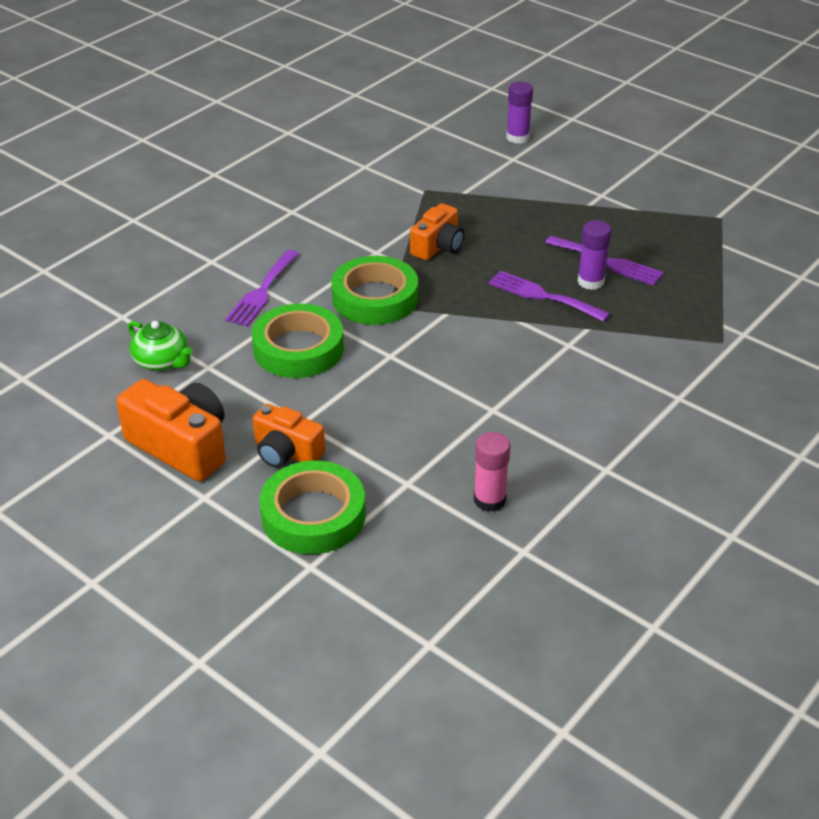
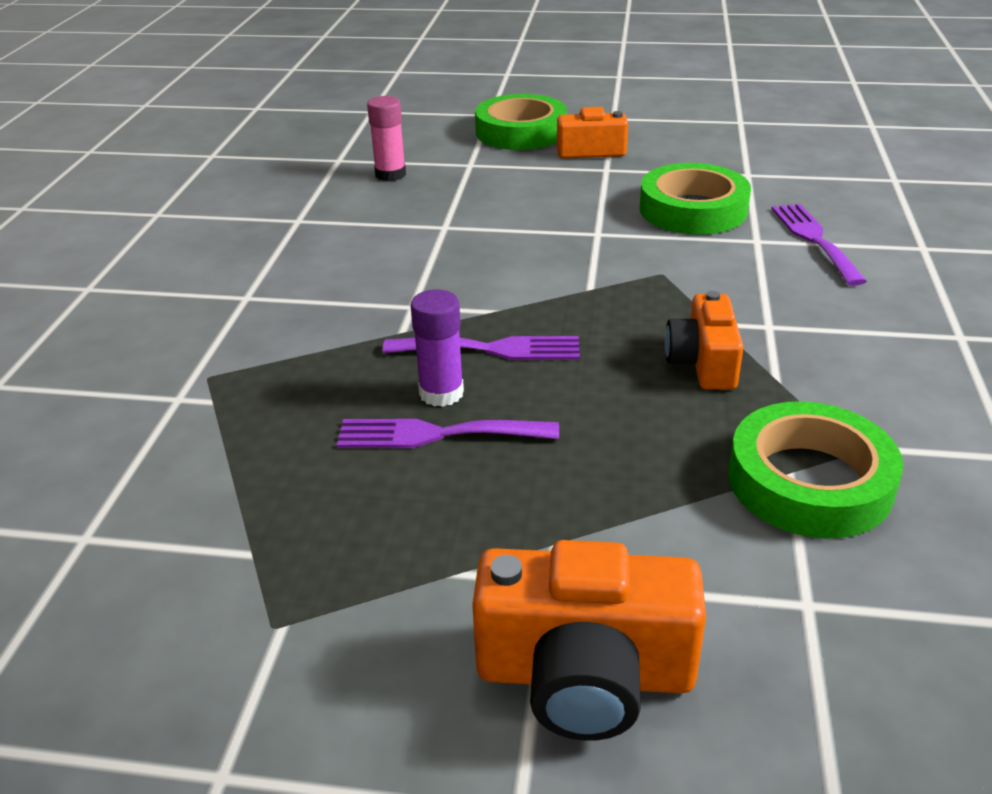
camera: 150 degrees right, 5 degrees down
(162, 361) = (791, 165): green teapot -> none
(181, 446) = (675, 131): orange camera -> orange camera (585, 675)
(375, 298) = (689, 275): green tape -> green tape (809, 481)
(517, 137) = (874, 683): purple glue stick -> none

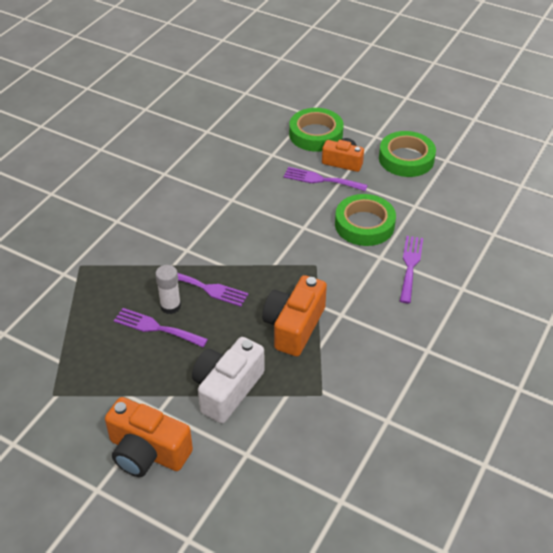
camera: 20 degrees right, 10 degrees up
(390, 174) = (227, 151): pink glue stick -> none
(441, 393) = (170, 306): purple glue stick -> white glue stick
(574, 175) = (321, 180): none -> purple fork
(664, 496) = (227, 389): none -> white camera
(703, 363) = (294, 326): orange camera -> orange camera, size x1.54
(809, 481) = (291, 402): green tape -> green tape (406, 159)

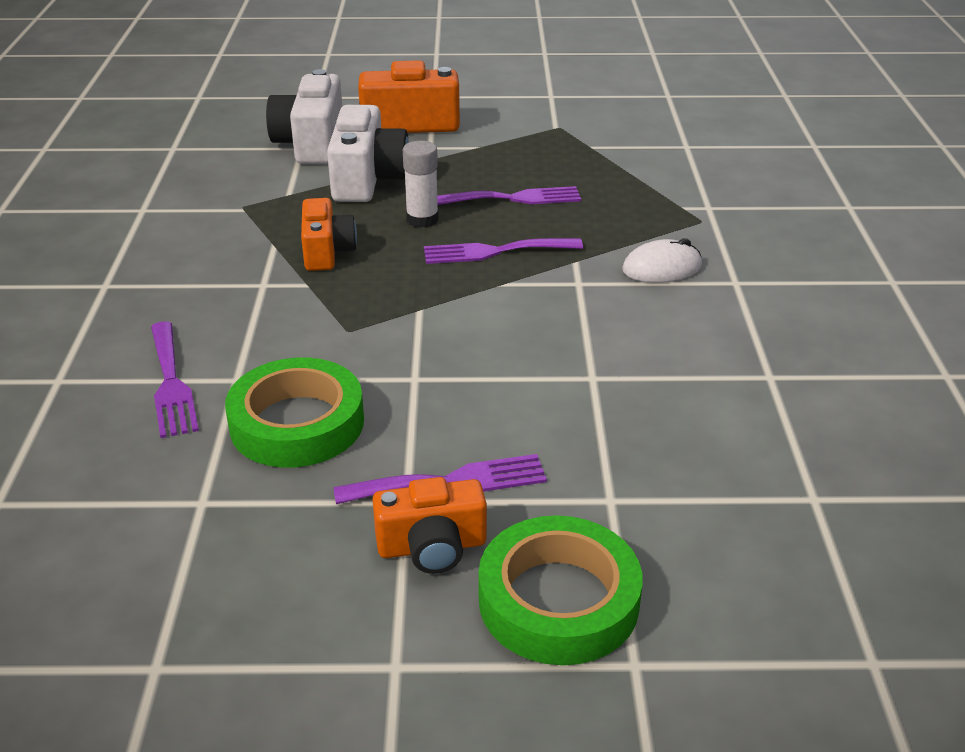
camera: 150 degrees right, 10 degrees down
(138, 242) = (662, 268): none -> white mouse
(170, 306) = (522, 220): white glue stick -> white glue stick (422, 219)
(236, 456) = (311, 144): none -> white camera
(294, 326) = (327, 252): orange camera -> orange camera, size x0.65
(406, 159) = (272, 624): green tape -> none

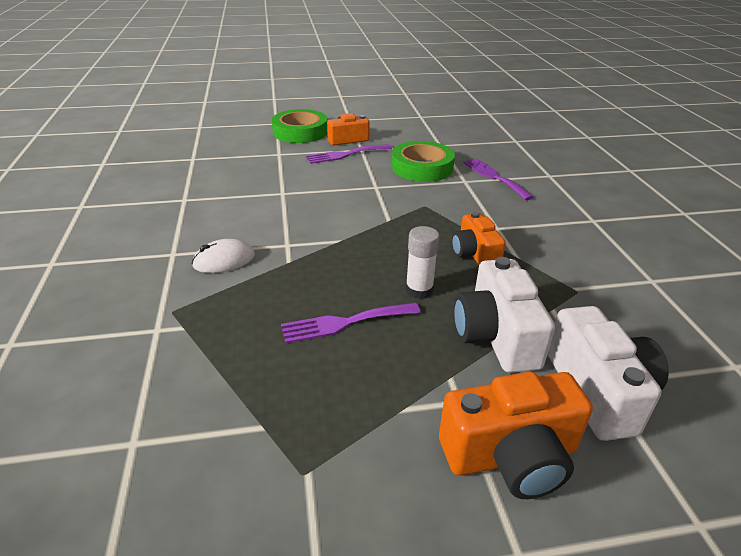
camera: 170 degrees right, 0 degrees up
(495, 251) = (351, 264): purple fork -> none

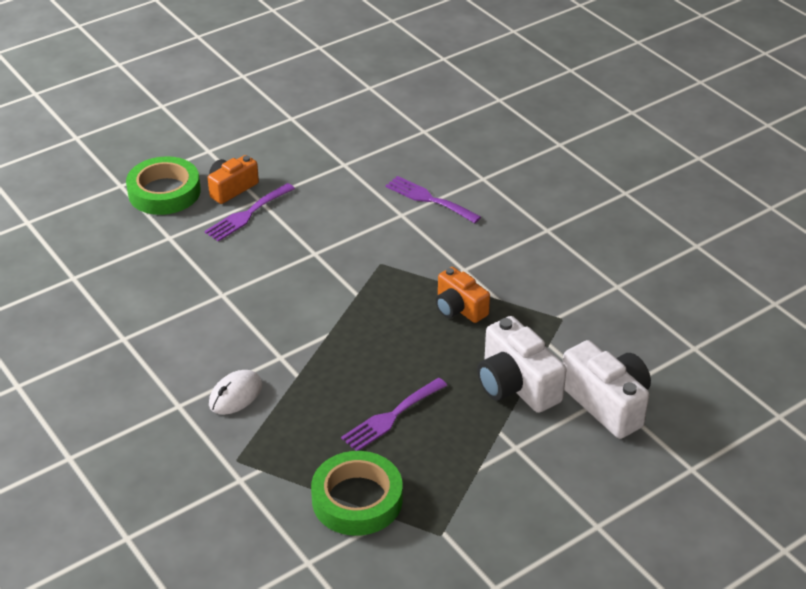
camera: 25 degrees left, 5 degrees up
(419, 290) = (432, 364): white glue stick -> none
(422, 167) = (345, 208): green tape -> green tape (357, 499)
(511, 456) = (567, 471): orange camera -> none

